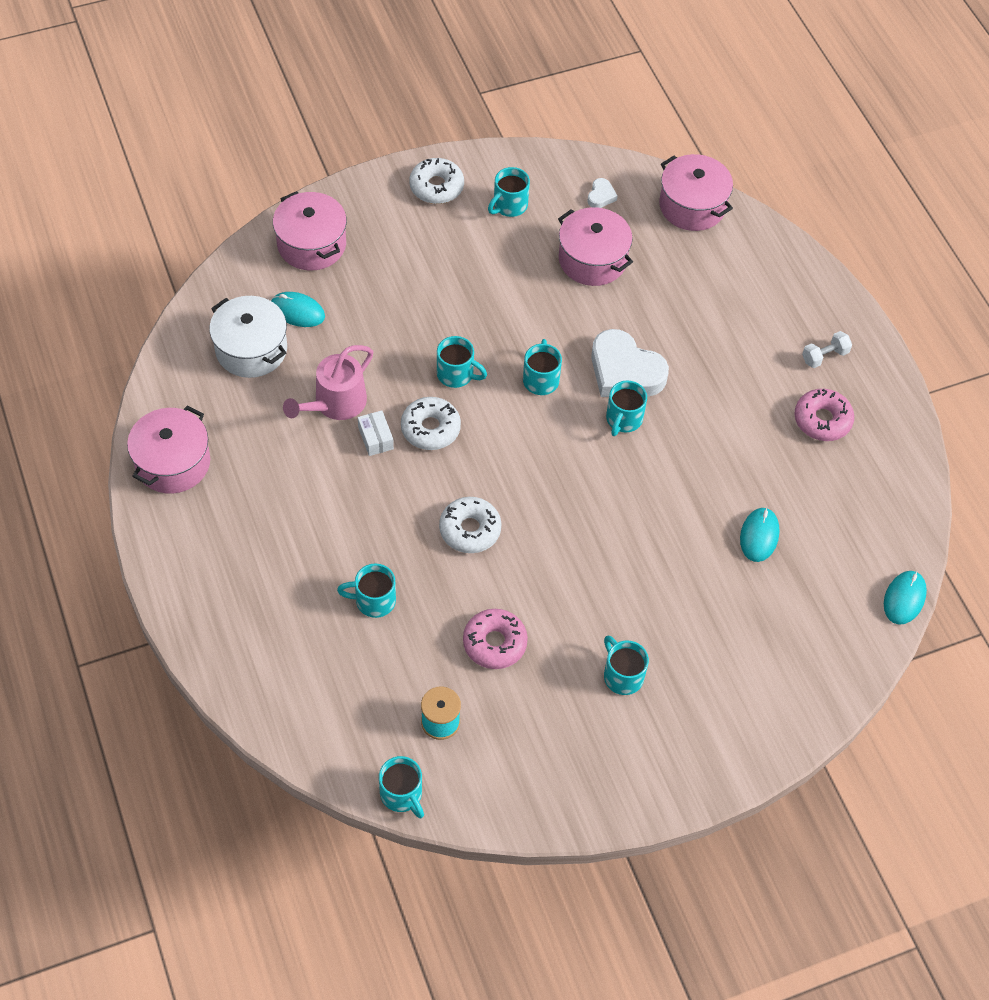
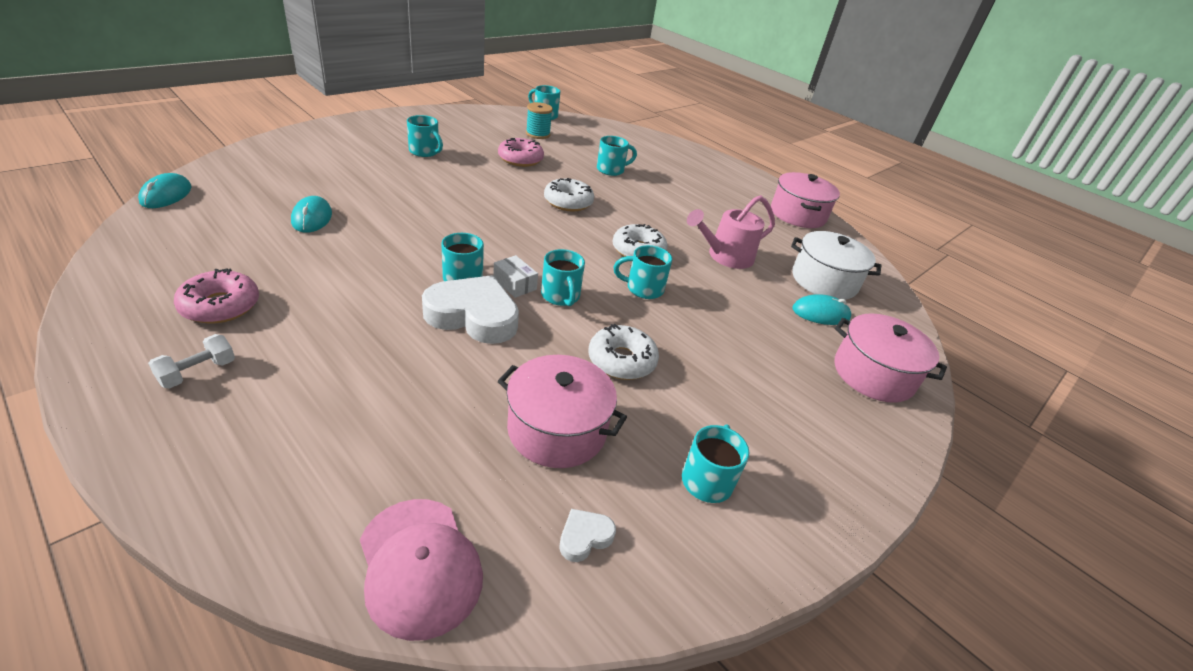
camera: 155 degrees right, 20 degrees down
(335, 403) = (725, 256): pink watering can -> pink watering can turned 135 degrees counterclockwise
(375, 438) = (676, 240): white box -> white box (515, 284)
(436, 187) = (816, 481): white donut -> white donut (621, 360)
(601, 196) = (584, 537): white heart -> white heart turned 60 degrees clockwise
(692, 206) = (419, 566): pink pot -> pink cap

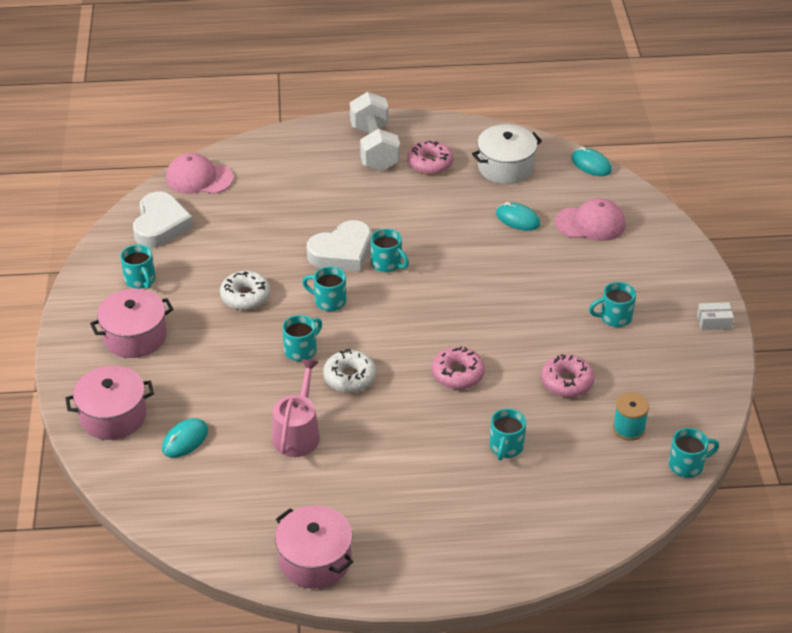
camera: 135 degrees right, 5 degrees up
(198, 372) = (374, 148): white dumbbell -> white dumbbell, size x2.28
(290, 179) = (590, 223): none -> pink cap
(515, 284) = (360, 285): white box -> white box (714, 322)
(557, 429) = (223, 245): pink pot -> pink pot (135, 336)
(568, 202) = (457, 374): white donut -> pink donut
(584, 537) = (161, 225): white heart -> white heart, size x2.28
(824, 281) = (212, 480): white pot -> white pot (505, 167)

